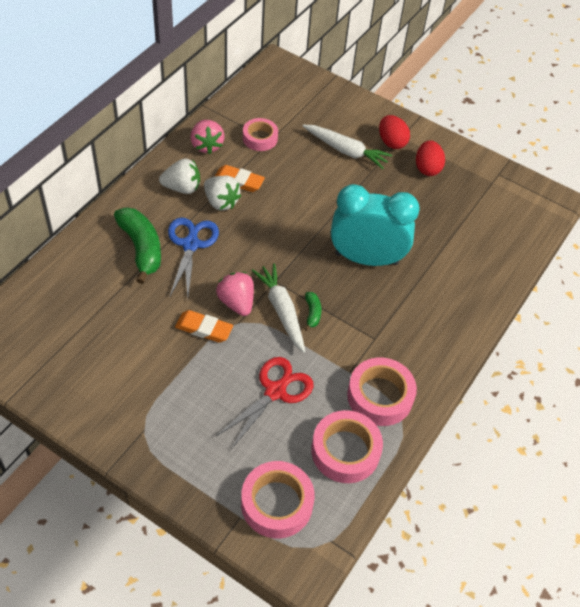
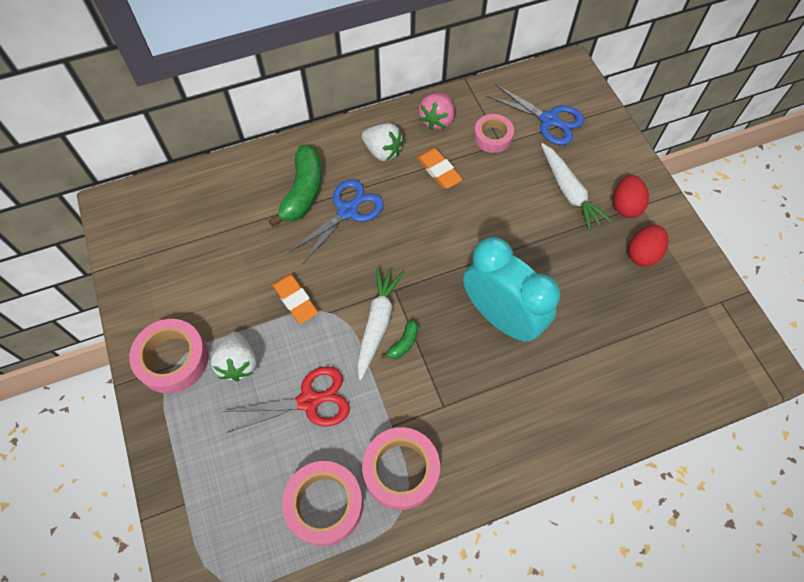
camera: 40 degrees right, 10 degrees up
(221, 202) = (406, 183): white strawberry -> white strawberry (238, 363)
(236, 302) = (343, 291): pink strawberry -> none
(277, 503) = (224, 513): pink tape -> pink tape (173, 359)
(292, 107) = (549, 120): none -> blue scissors

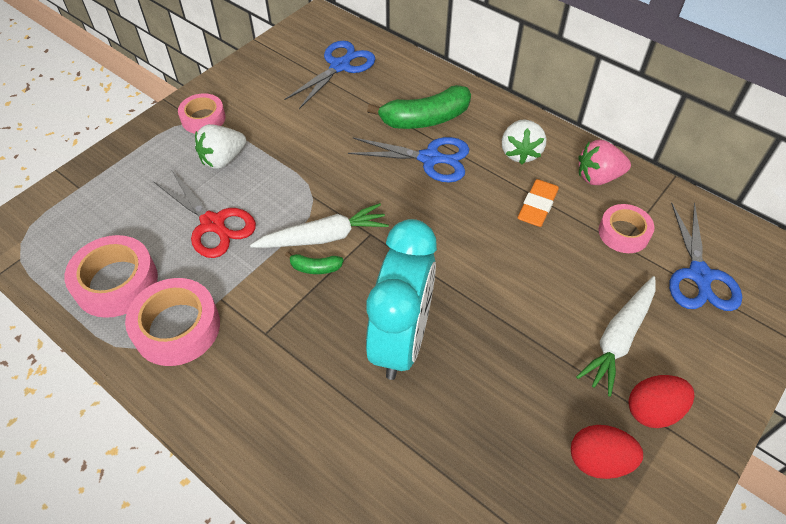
camera: 60 degrees right, 10 degrees down
(173, 359) = (203, 118): pink tape -> pink tape, size x0.65
(191, 220) = (340, 66): none -> blue scissors
(295, 300) = (308, 167): orange eraser -> none

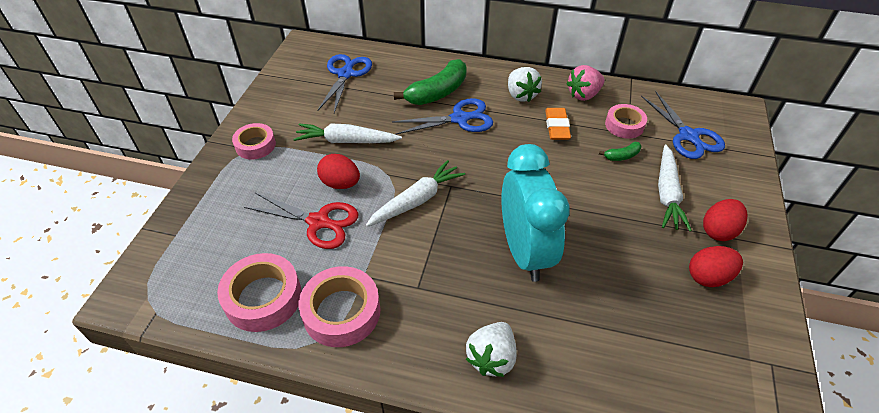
camera: 25 degrees left, 5 degrees down
(223, 159) = (294, 171): white strawberry -> white strawberry (491, 358)
(259, 190) = (340, 183): none -> red egg
(294, 144) = (347, 141): none -> white carrot
(315, 268) = (425, 225): green banana -> green banana (622, 156)

